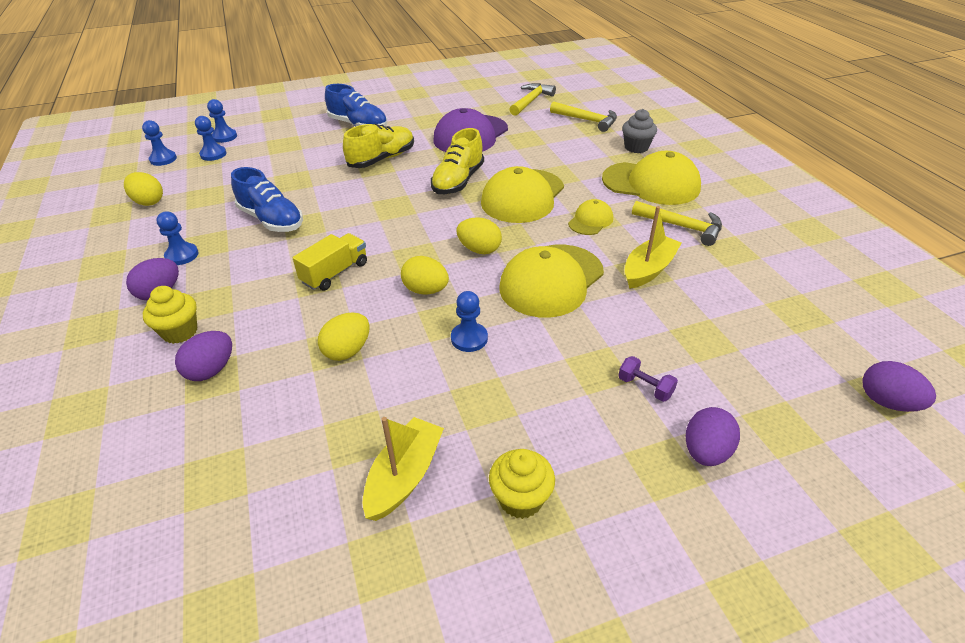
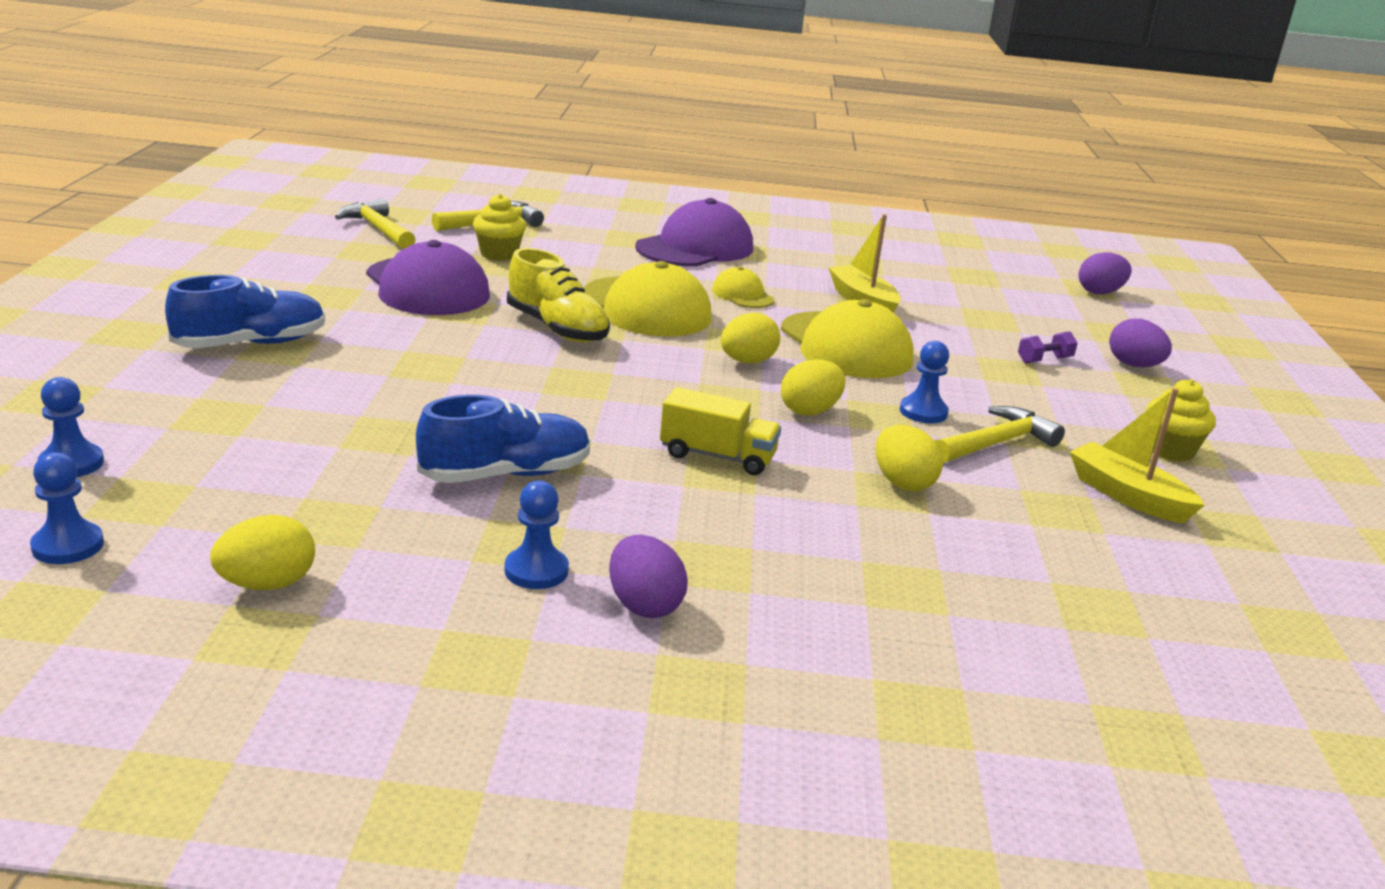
camera: 70 degrees left, 15 degrees down
(180, 332) = (774, 598): yellow cupcake -> yellow cupcake (499, 254)
(211, 370) = (887, 583): purple egg -> none
(213, 154) = (143, 487): blue pawn -> none
(335, 273) = (717, 456): yellow truck -> yellow truck turned 135 degrees clockwise
(382, 159) = (412, 356): yellow shoe -> none
(636, 147) = (602, 227): grey cupcake -> none
(651, 183) = (695, 248): yellow cap -> purple cap
(681, 227) = (798, 265): yellow hammer -> yellow hammer (997, 443)

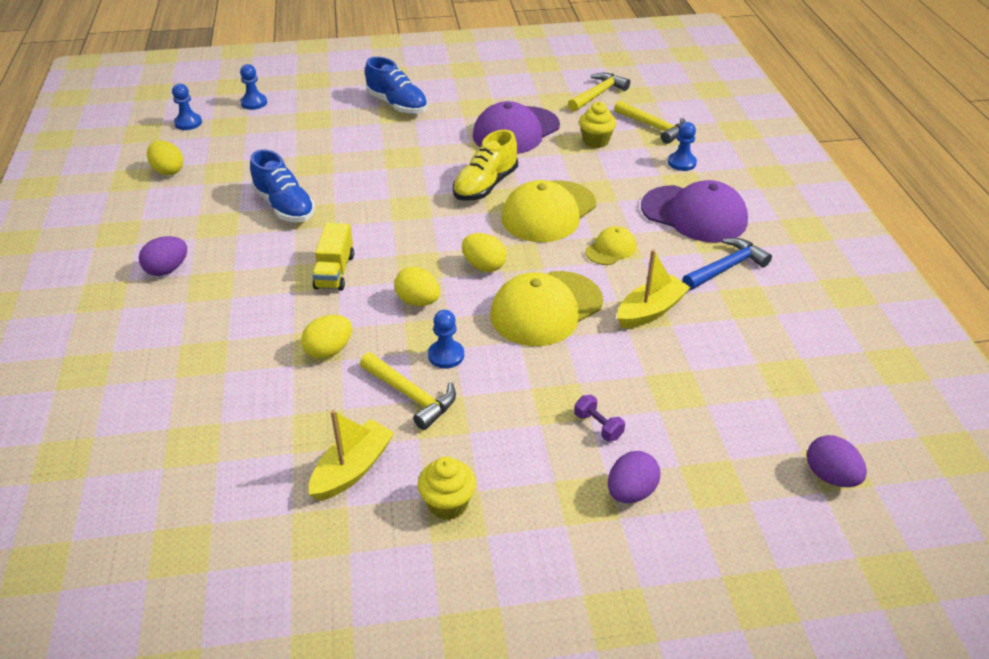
camera: 80 degrees right, 15 degrees up
(536, 571) = (192, 233): blue pawn -> blue pawn (681, 163)
(799, 258) = (726, 268): none -> blue hammer

